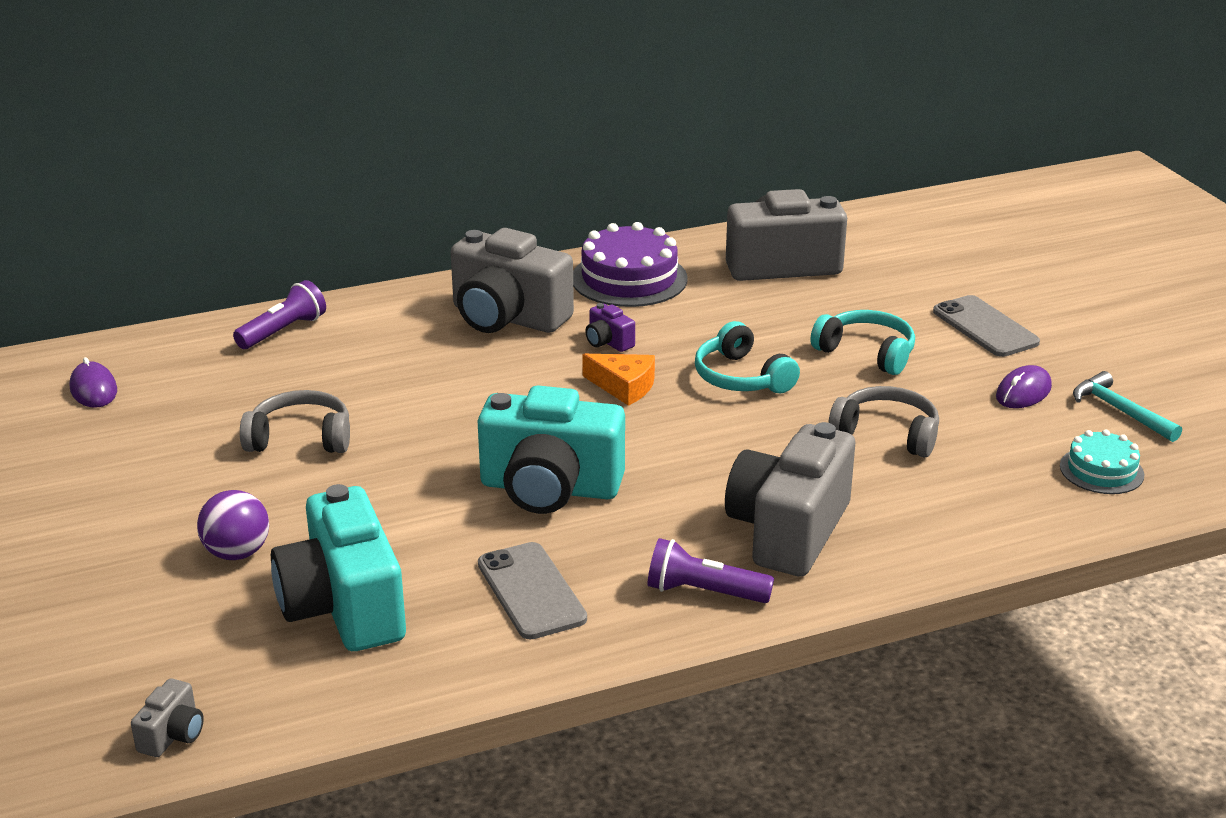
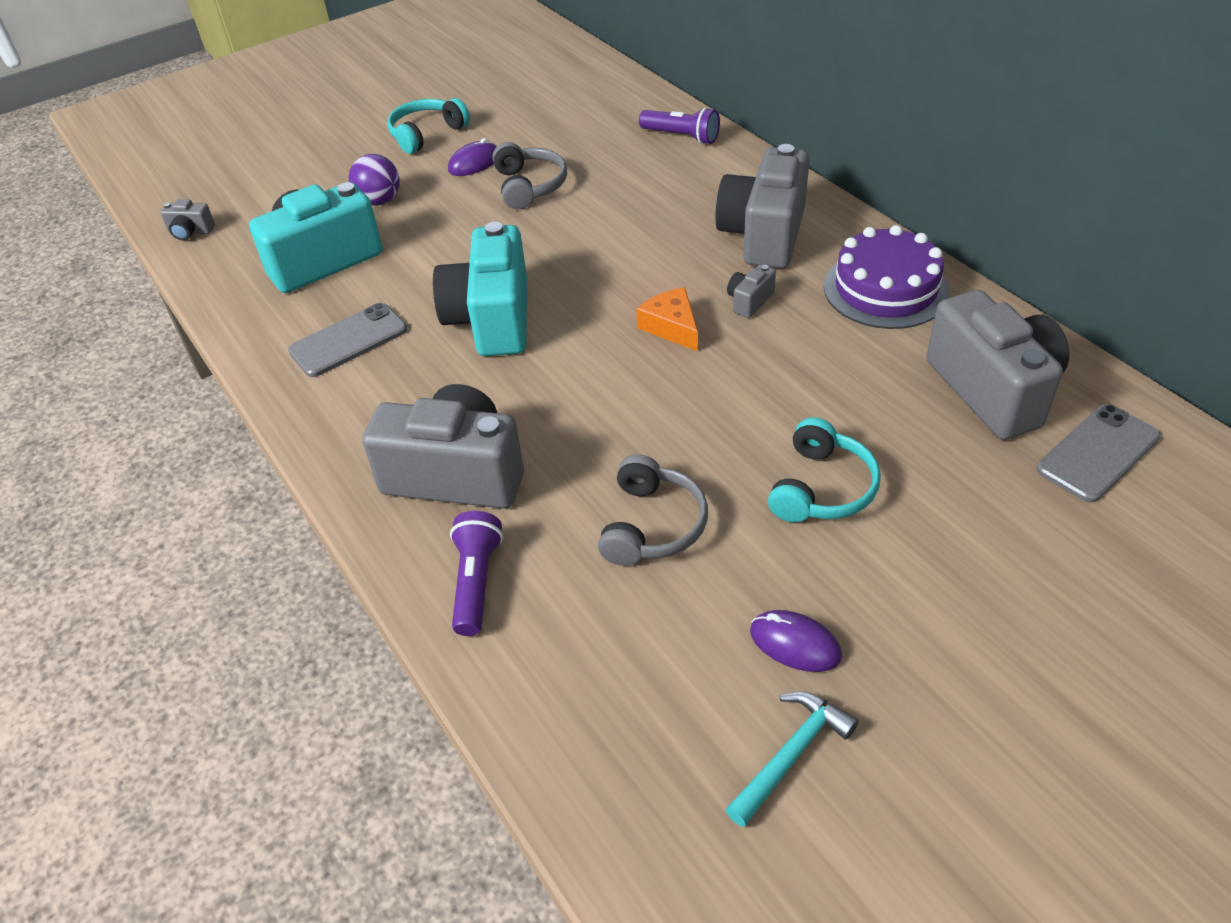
camera: 80 degrees right, 15 degrees up
(94, 389) = (564, 90): purple mouse -> purple mouse (474, 163)
(608, 342) = (749, 301): purple camera -> grey camera
(624, 386) = (671, 327): orange cheese -> orange cheese turned 135 degrees clockwise
(703, 592) = (356, 435): purple flashlight -> purple flashlight (476, 582)
(741, 377) = (723, 399): turquoise headphones -> turquoise headphones (427, 134)
(985, 327) = (946, 593): grey phone -> grey phone (1098, 453)
(1101, 470) = (636, 736): turquoise cake -> none

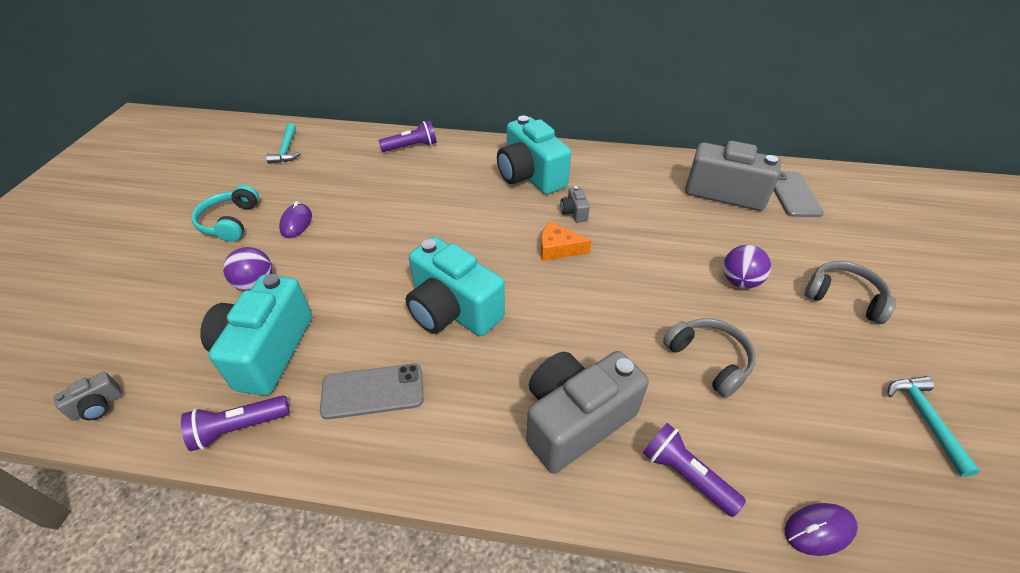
camera: 50 degrees left, 0 degrees up
(242, 304) = (238, 428): none -> purple flashlight
(348, 340) = (373, 391): grey phone -> grey phone turned 75 degrees clockwise
(529, 186) = (357, 218): grey headphones -> grey headphones (843, 298)
(558, 83) = (287, 149): none -> turquoise hammer
(764, 235) = (530, 176): grey camera -> turquoise camera
(795, 644) = (845, 364): purple mouse -> purple mouse (819, 530)
(821, 488) = (739, 281): turquoise headphones -> purple ball
(886, 289) = (621, 172): purple cake -> none

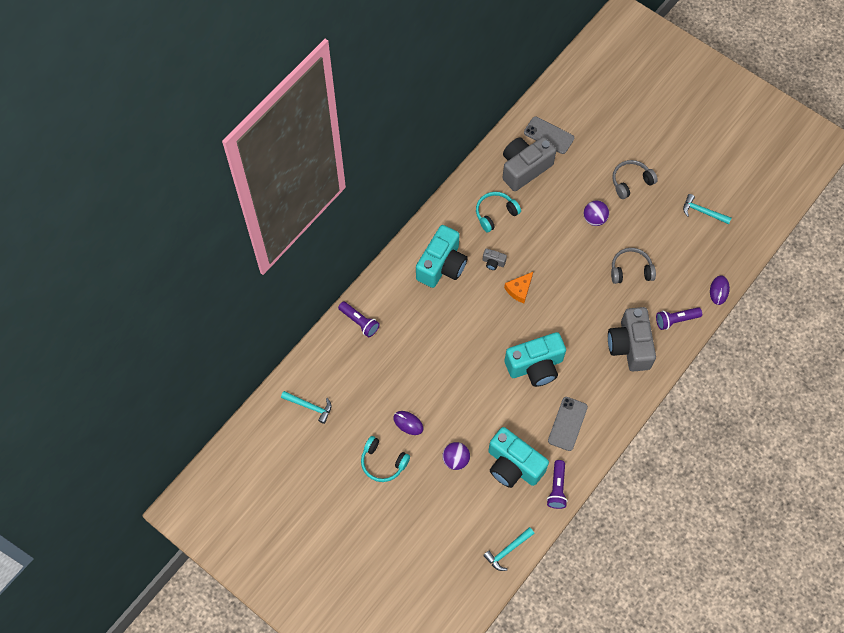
camera: 60 degrees left, 20 degrees up
(98, 406) = (508, 550): grey camera -> turquoise hammer
(411, 147) = (359, 322): purple flashlight -> purple flashlight turned 120 degrees clockwise
(530, 176) = (442, 265): turquoise camera -> turquoise camera turned 60 degrees counterclockwise
(639, 191) = (495, 214): none -> turquoise headphones

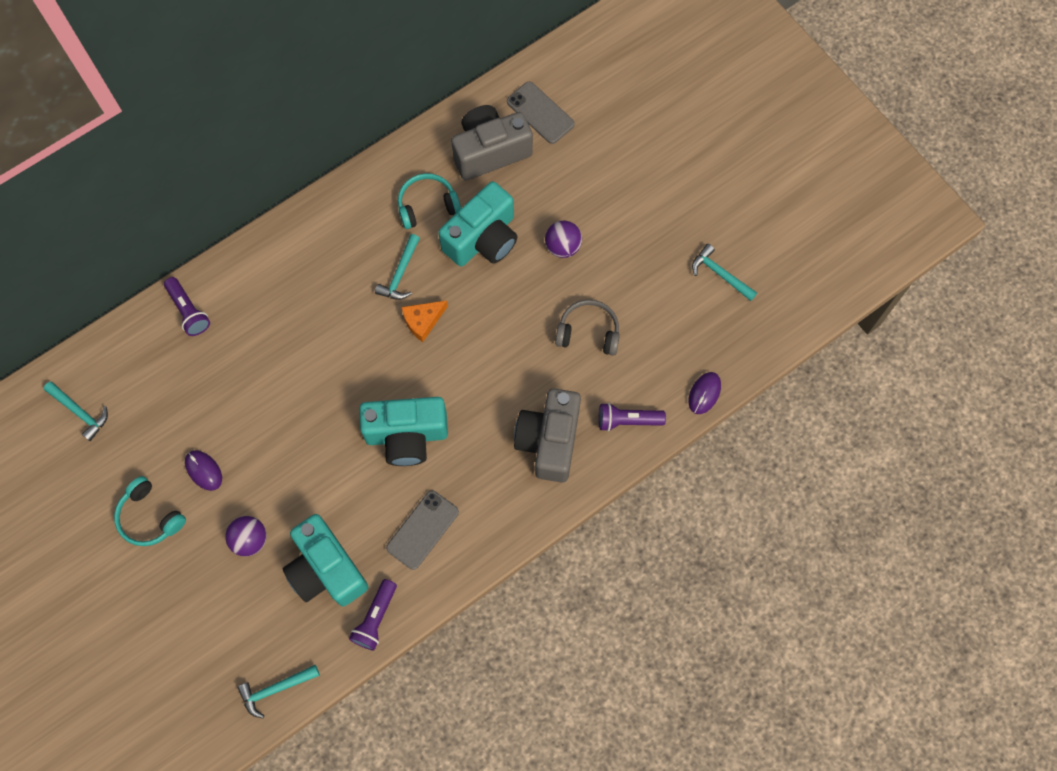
camera: 15 degrees right, 5 degrees up
(442, 265) = (328, 260): turquoise camera -> turquoise camera (483, 239)
(493, 262) = (400, 273): grey camera -> turquoise hammer
(631, 182) = (632, 206): grey headphones -> none

